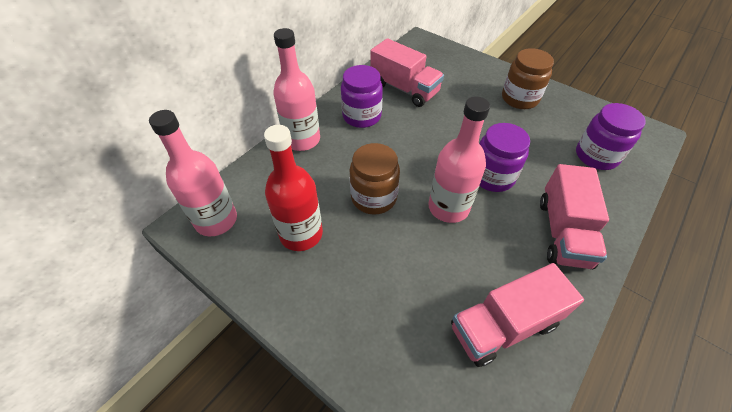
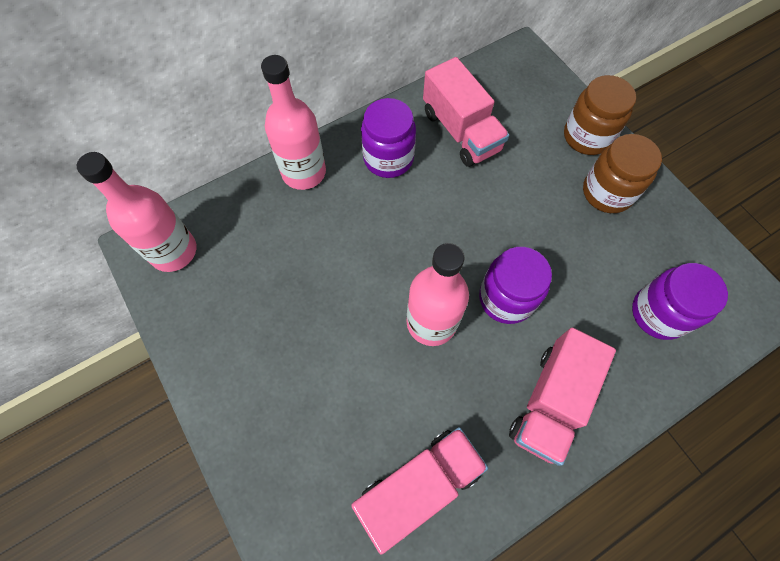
camera: 20 degrees right, 15 degrees up
(301, 234) = (254, 299): red bottle -> none
(374, 197) = (352, 279): brown jar -> brown jar (587, 136)
(503, 326) = (418, 486): pink truck -> pink truck turned 150 degrees clockwise

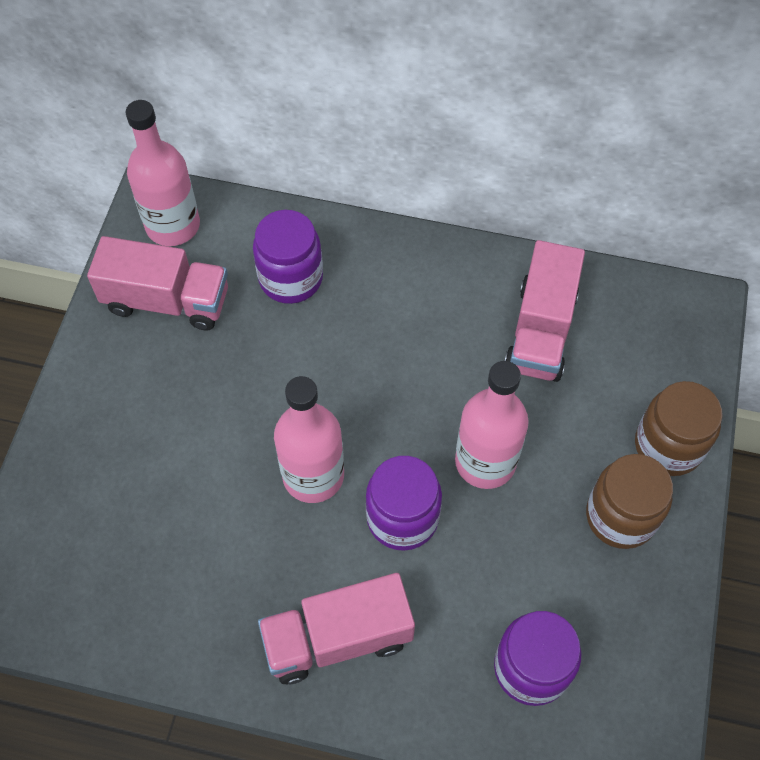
camera: 45 degrees right, 5 degrees down
(304, 172) = (349, 247): pink bottle -> pink bottle (485, 462)
(388, 158) = (440, 298): purple jar -> purple jar (291, 278)
(418, 486) = (157, 590): pink truck -> pink truck (167, 301)

